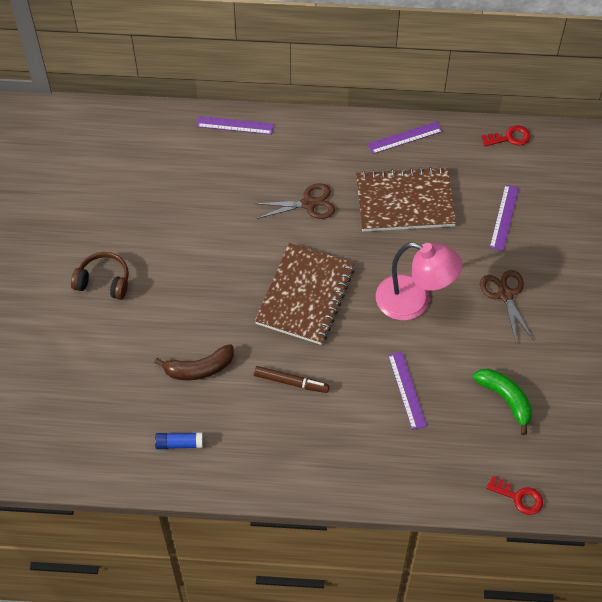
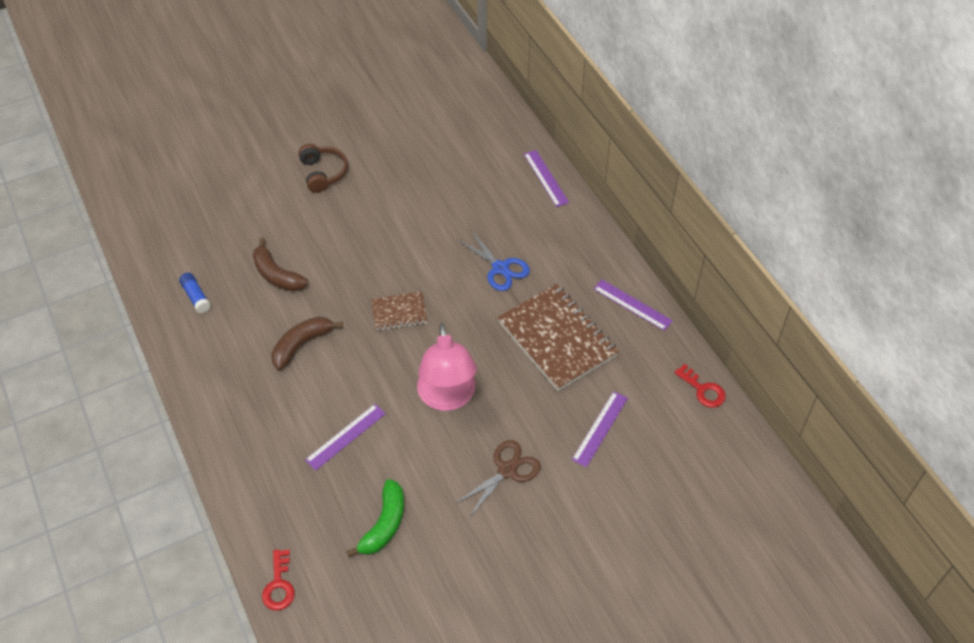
camera: 60 degrees right, 5 degrees down
(291, 382) = (301, 345): brown marker -> brown banana
(305, 295) = (399, 312): brown notebook -> brown notebook, size x0.51
(309, 203) = (500, 268): brown scissors -> blue scissors
(504, 217) = (600, 428): purple ruler -> purple ruler turned 45 degrees counterclockwise

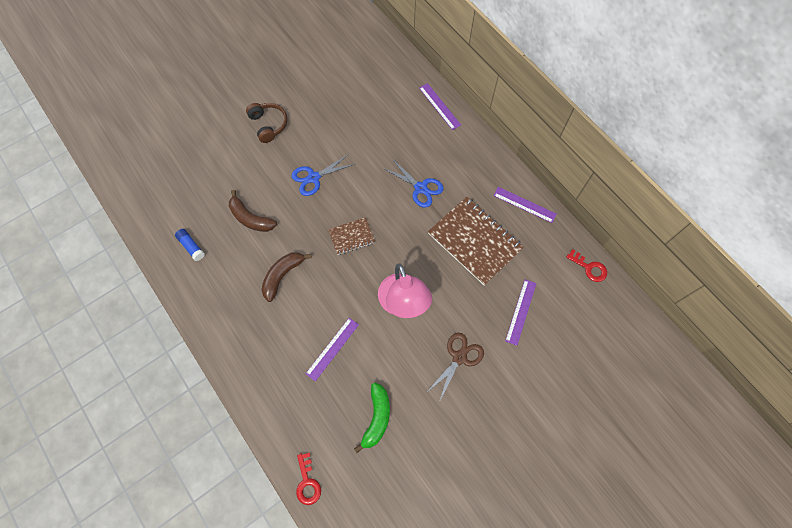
camera: 10 degrees left, 15 degrees up
(366, 239) = (313, 178): none -> blue scissors

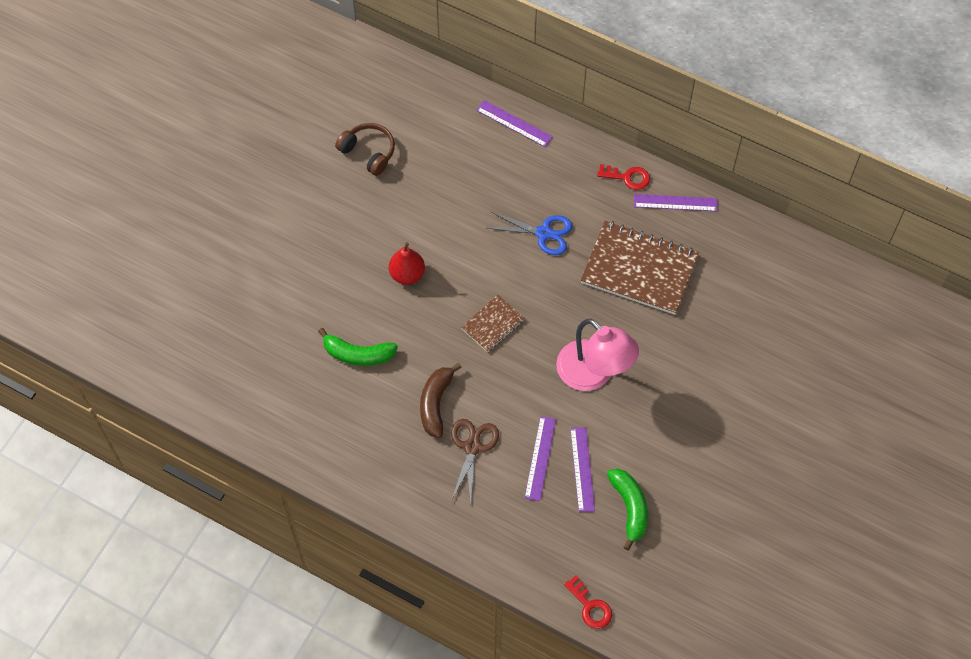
camera: 25 degrees left, 5 degrees down
(191, 246) = (304, 417): blue glue stick -> none
(251, 218) = (358, 354): brown banana -> green banana
(268, 125) = (313, 232): brown headphones -> brown headphones (368, 152)
(313, 178) = (407, 274): blue scissors -> red pear
(459, 357) = (687, 404): brown scissors -> brown scissors (472, 446)
(521, 311) = (730, 326): purple ruler -> purple ruler (582, 469)
(589, 268) = (782, 245): red key -> red key (627, 177)

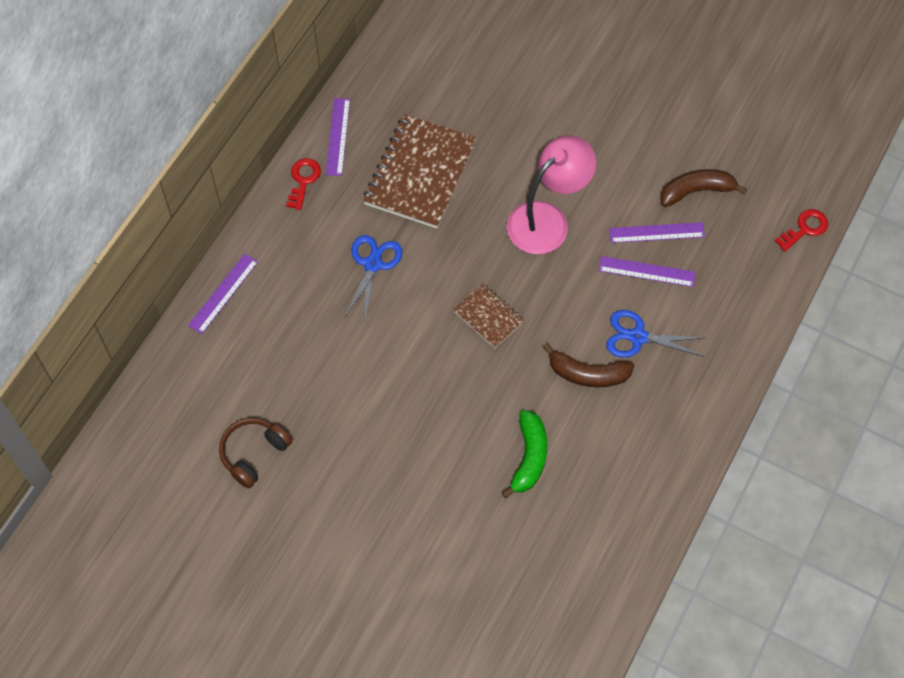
camera: 90 degrees left, 0 degrees up
(407, 274) = (424, 406): red pear -> none
(472, 446) = (637, 337): brown scissors -> blue scissors
(630, 508) = (696, 191): green banana -> brown banana

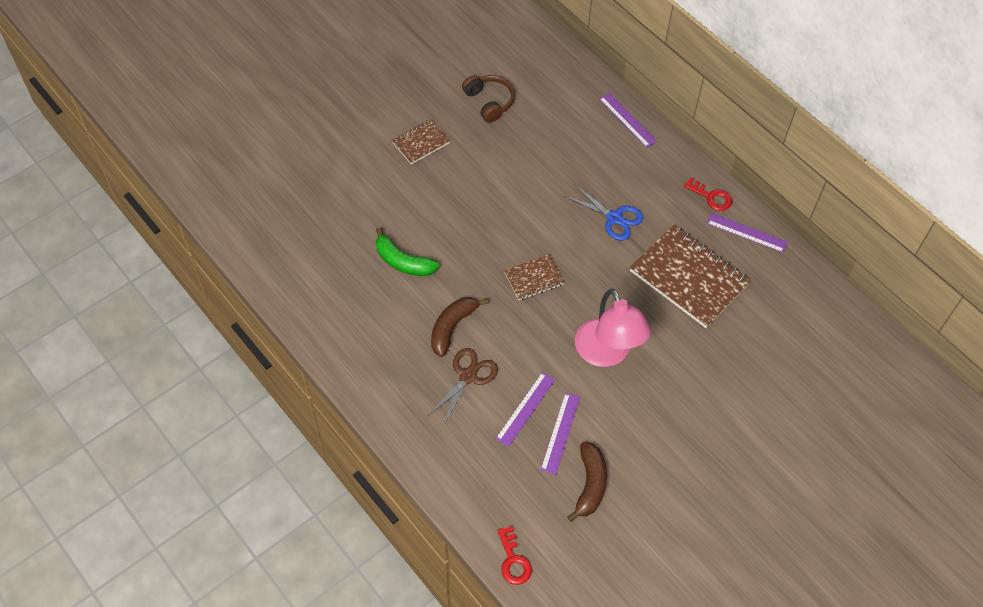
camera: 110 degrees right, 5 degrees down
(350, 508) = (420, 143): none -> brown notebook
(637, 337) = (468, 376): blue scissors -> brown scissors

